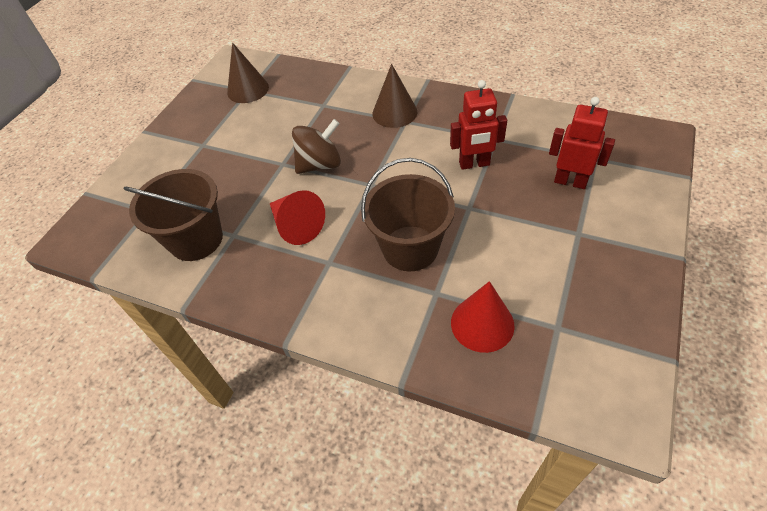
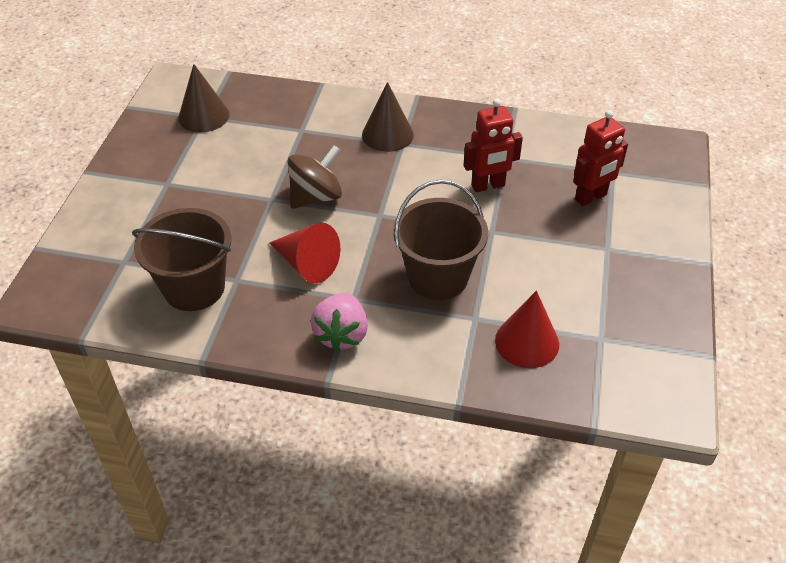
camera: 15 degrees left, 5 degrees down
(309, 297) = (341, 334): none -> pink strawberry
(570, 181) = (591, 197): red robot -> red robot turned 135 degrees clockwise

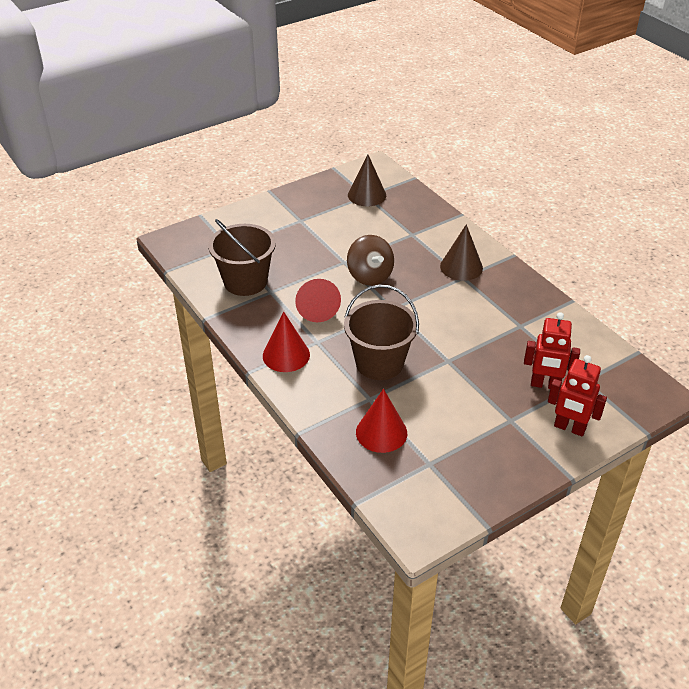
camera: 45 degrees right, 5 degrees down
(316, 197) = (370, 276): brown spinning top -> brown spinning top turned 60 degrees clockwise
(341, 334) = (286, 355): pink strawberry -> red cone
(488, 186) = (484, 334): red robot -> red robot (569, 428)

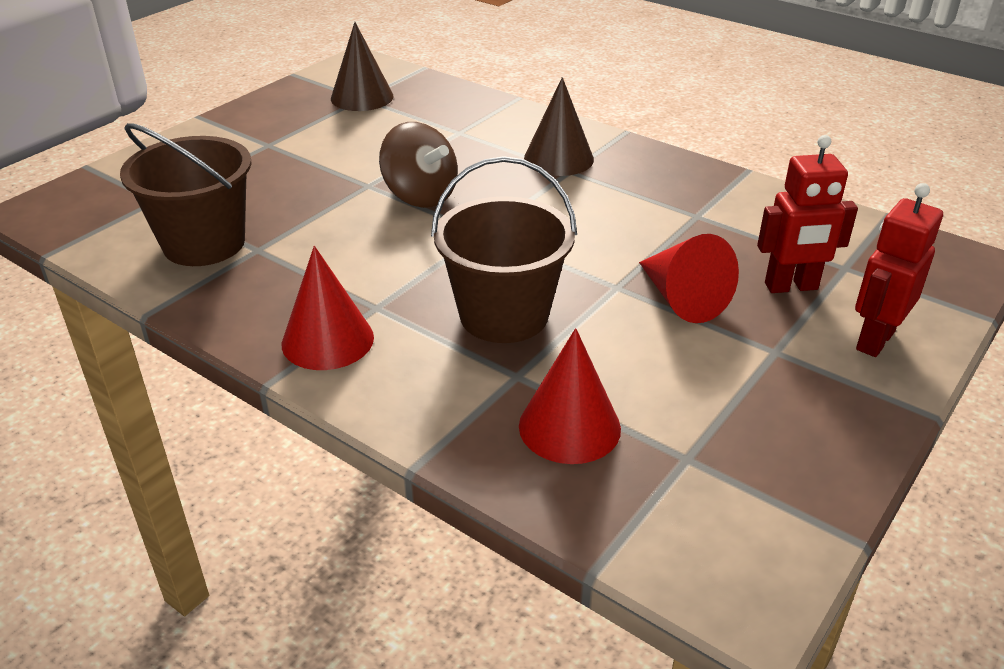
camera: 20 degrees left, 5 degrees down
(316, 308) = (351, 256): red cone -> red cone (681, 298)
(569, 428) = (874, 340): red robot -> red robot turned 120 degrees clockwise

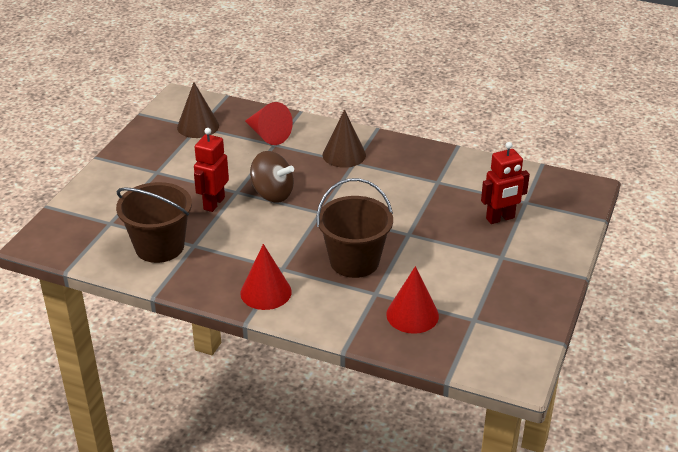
camera: 15 degrees left, 0 degrees up
(681, 298) = (445, 235): red cone -> red cone (268, 135)
(874, 340) = (548, 242): red robot -> red robot (213, 203)

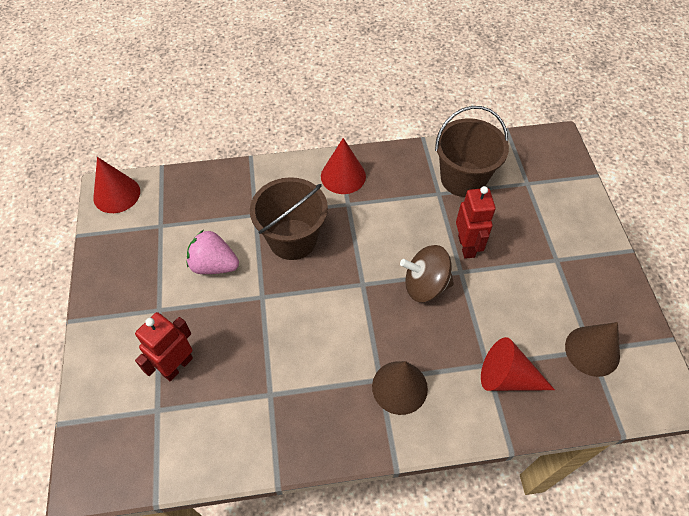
camera: 150 degrees right, 20 degrees up
(412, 315) = (213, 207): red cone -> red cone (116, 194)
(437, 269) = (214, 265): none -> pink strawberry

